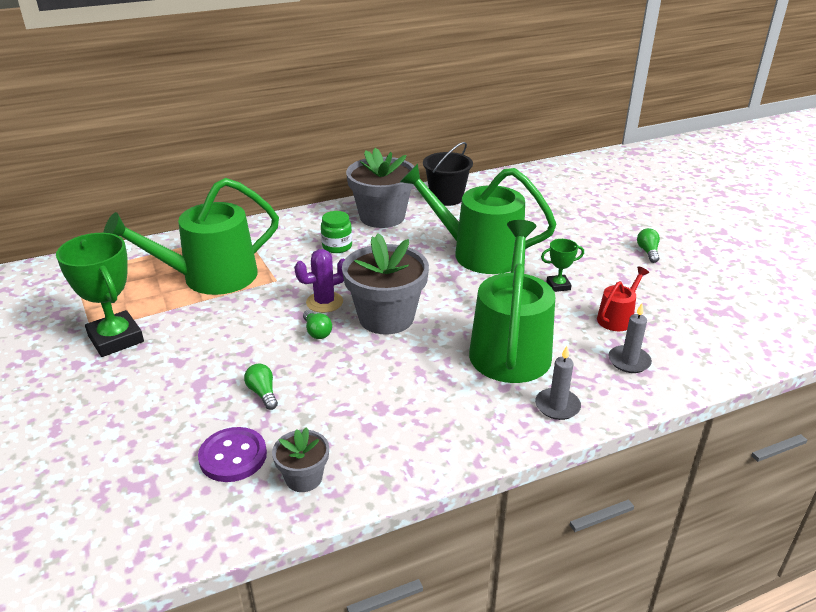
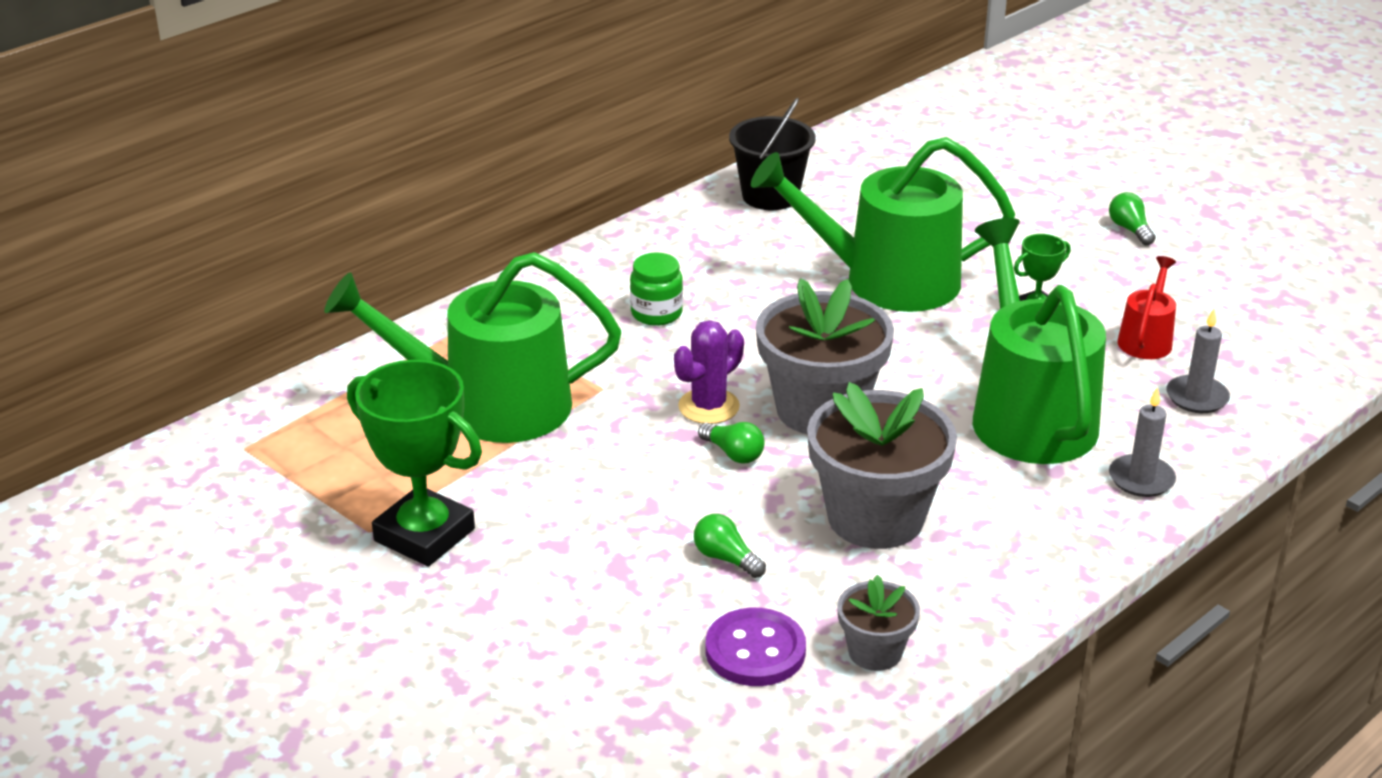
camera: 20 degrees left, 0 degrees up
(210, 277) = (491, 406): green watering can -> green watering can turned 45 degrees clockwise
(382, 216) = (690, 248): grey flower pot -> grey flower pot (875, 518)

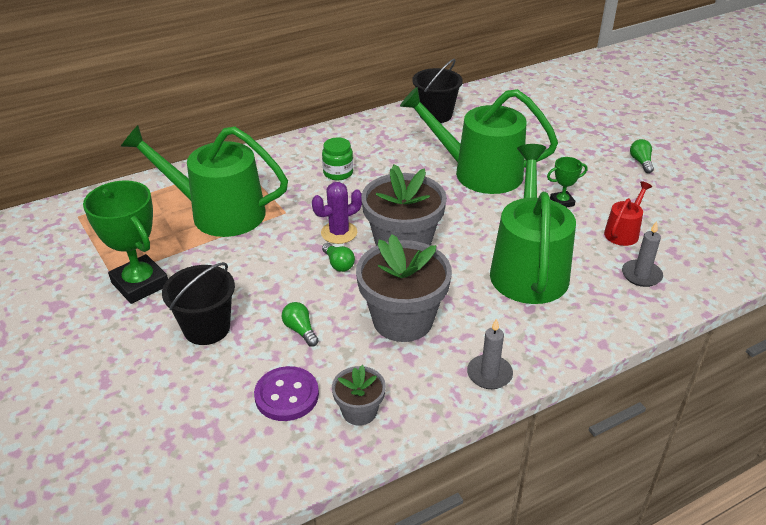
camera: 15 degrees right, 5 degrees up
(575, 581) = (207, 328): none -> black bucket
(1141, 479) = (582, 324): grey candle -> grey candle (489, 374)

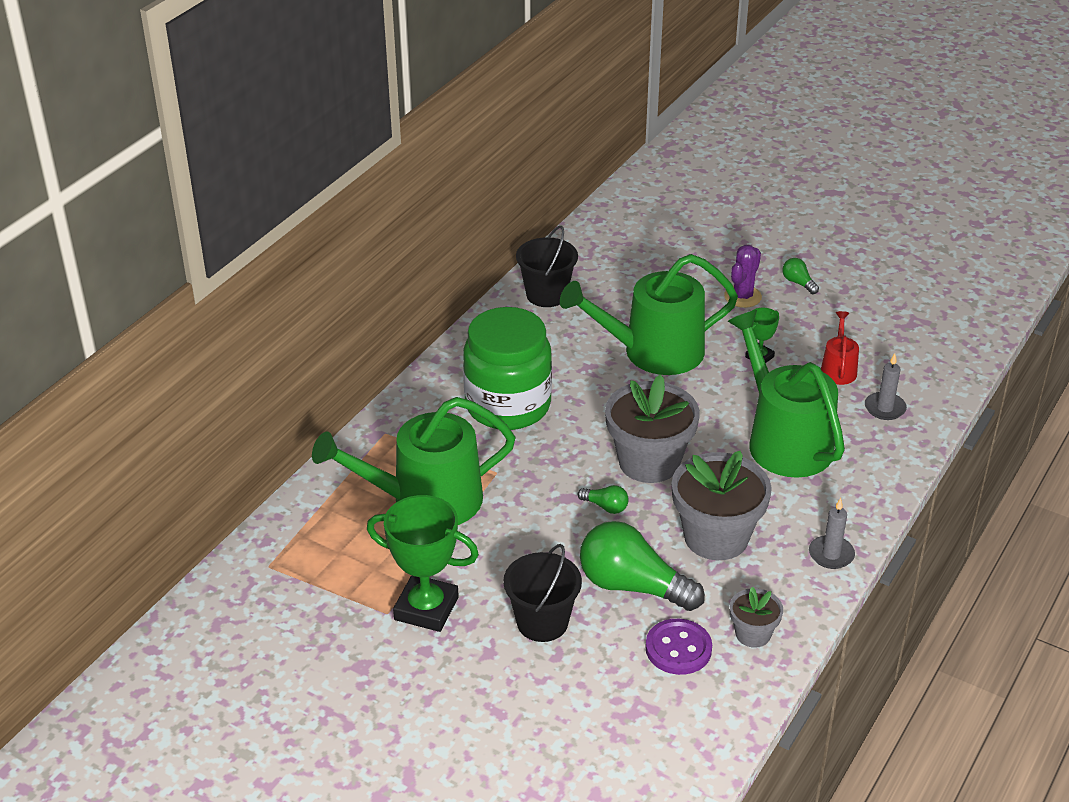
camera: 30 degrees left, 0 degrees up
(300, 330) = (633, 586): green light bulb -> green light bulb, size x2.29
(338, 173) = (508, 405): green jar -> green jar, size x2.33
(339, 233) = (574, 473): purple cactus -> purple cactus (742, 297)

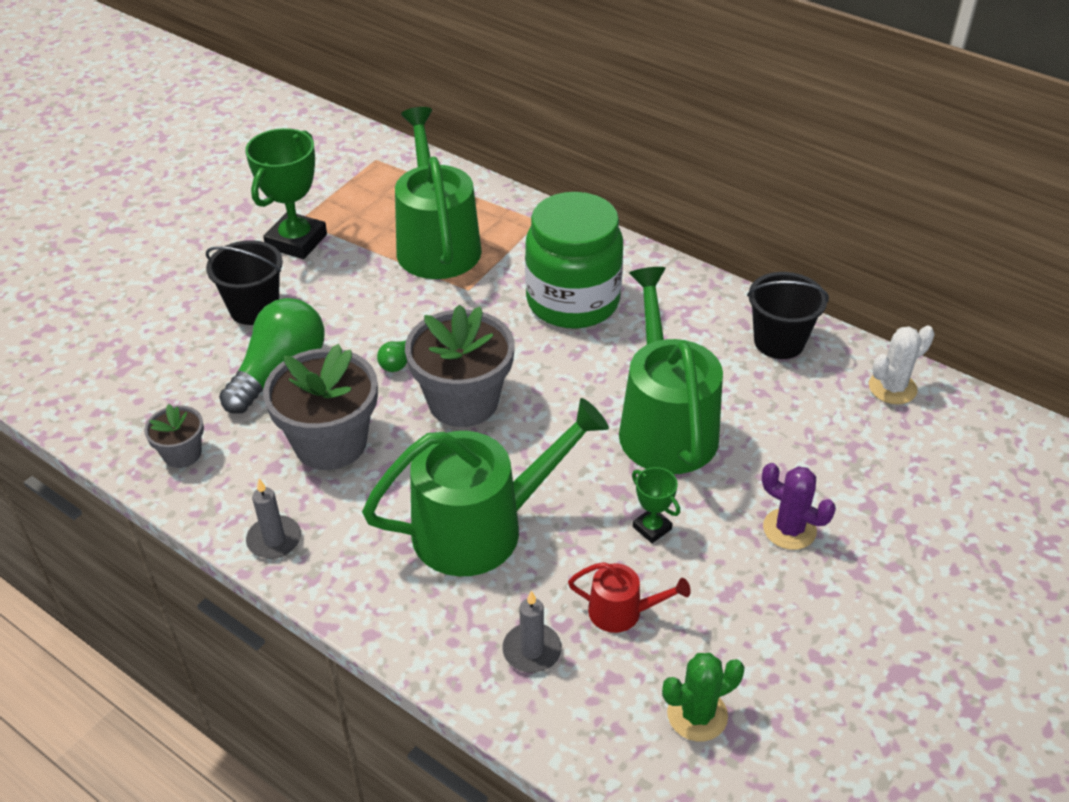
camera: 95 degrees right, 5 degrees up
(591, 245) = (892, 388): none -> white cactus
(678, 649) = (185, 396): purple button -> none
(798, 283) = (830, 600): green light bulb -> none
(906, 337) = (697, 715): none -> green cactus

